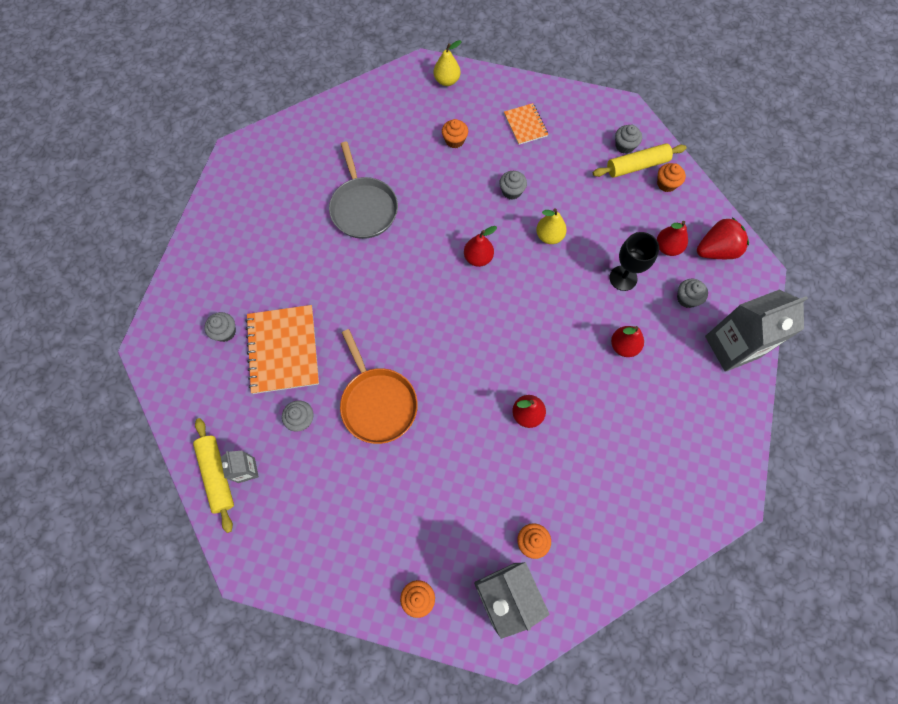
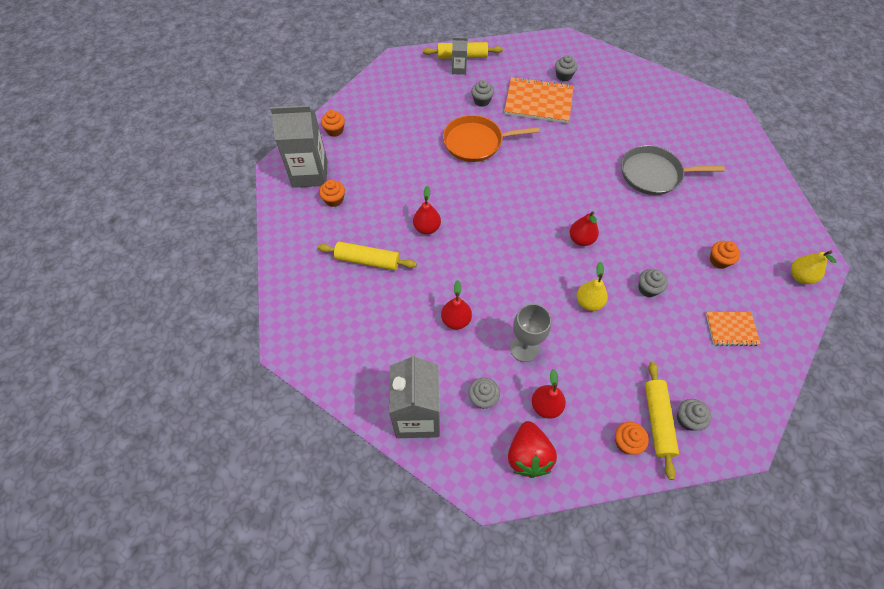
camera: 110 degrees right, 10 degrees down
(596, 462) = (367, 260): none -> yellow rolling pin
(623, 278) = (524, 348): black goblet -> grey goblet

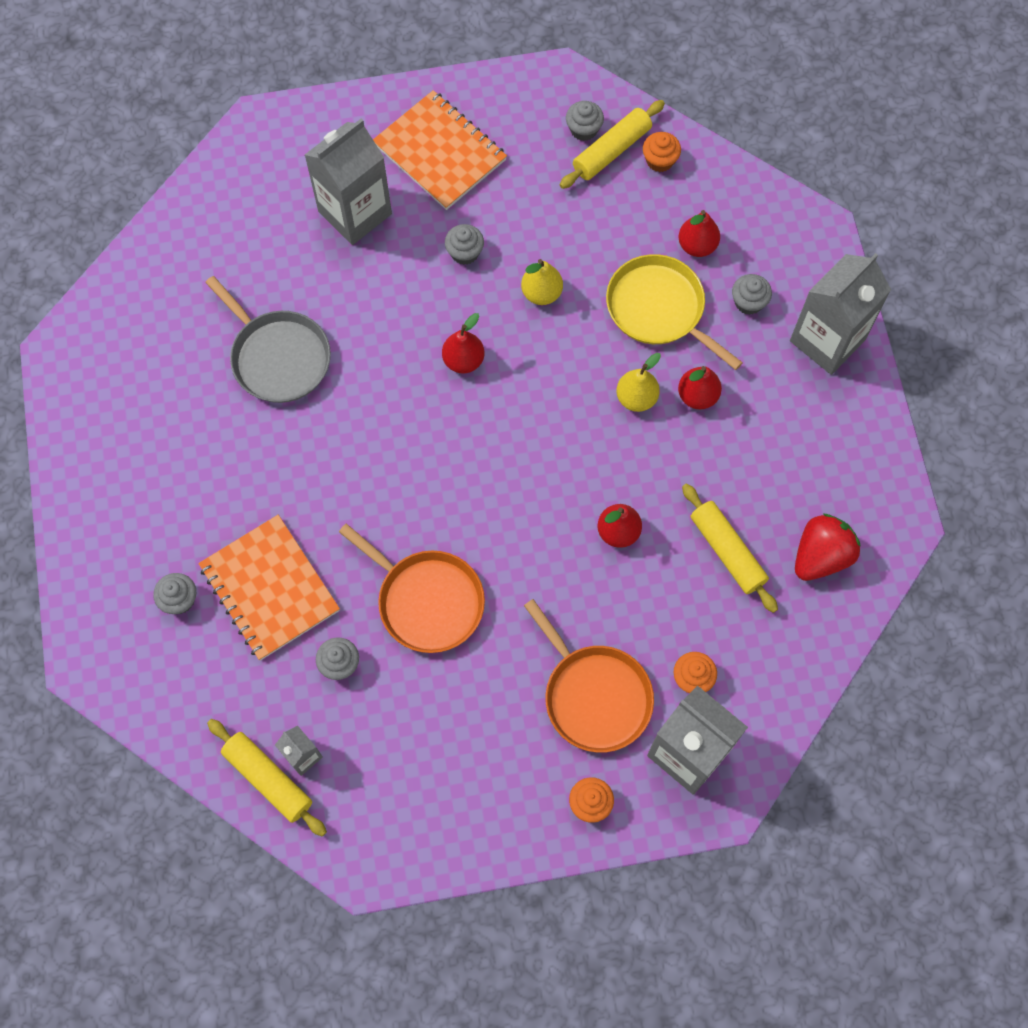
camera: 135 degrees left, 10 degrees up
(370, 163) = (594, 695): none -> orange pan
(524, 348) = (659, 309): grey goblet -> yellow pan
(528, 455) = (758, 224): red strawberry -> red strawberry (820, 556)
(719, 260) = (355, 213): orange cupcake -> grey carton
(731, 329) = (440, 152): orange notebook -> orange notebook, size x1.80
(800, 276) = (302, 131): yellow pear -> yellow pear (636, 398)

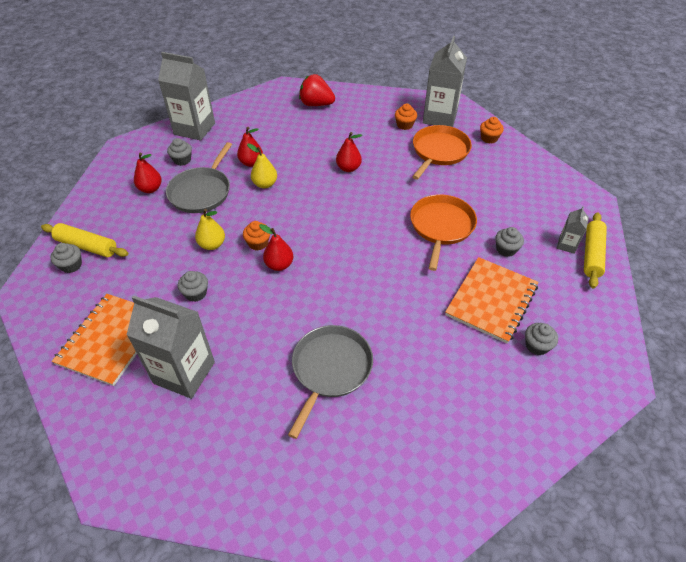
camera: 115 degrees left, 20 degrees down
(659, 160) = (89, 221): orange cupcake -> orange cupcake (258, 243)
(659, 309) = (201, 191): yellow pan -> grey pan
(727, 551) = (333, 131): yellow rolling pin -> none

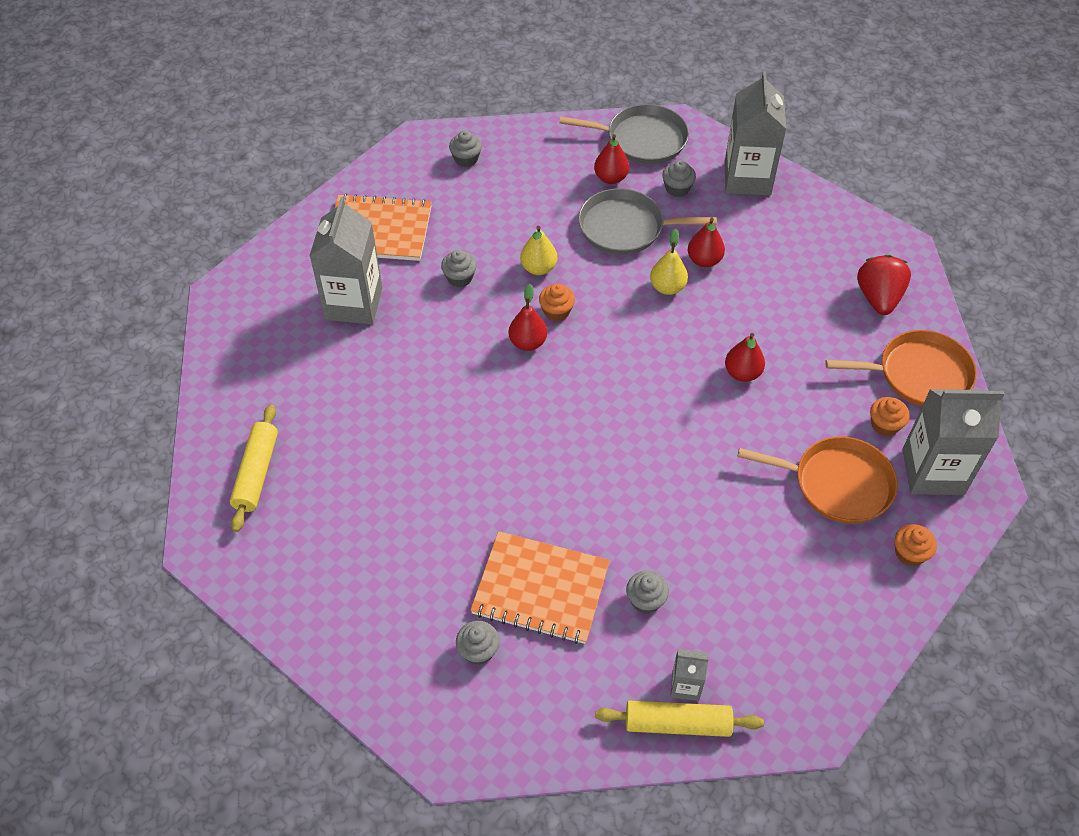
camera: 75 degrees right, 5 degrees up
(87, 246) = (498, 160): yellow rolling pin -> yellow rolling pin (257, 473)
(330, 369) = (388, 431): grey pan -> grey pan (642, 139)
(441, 227) = (662, 510): orange pan -> orange pan (919, 374)

